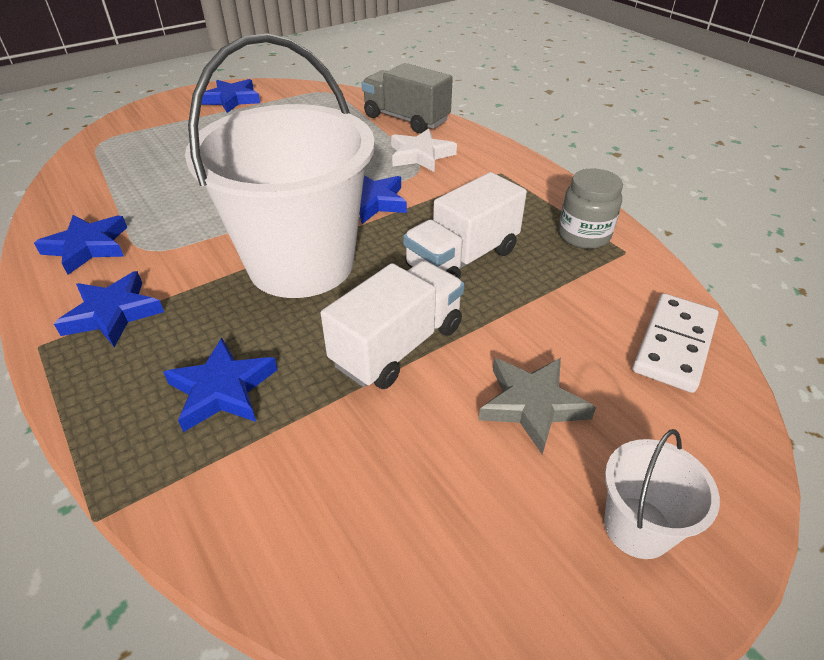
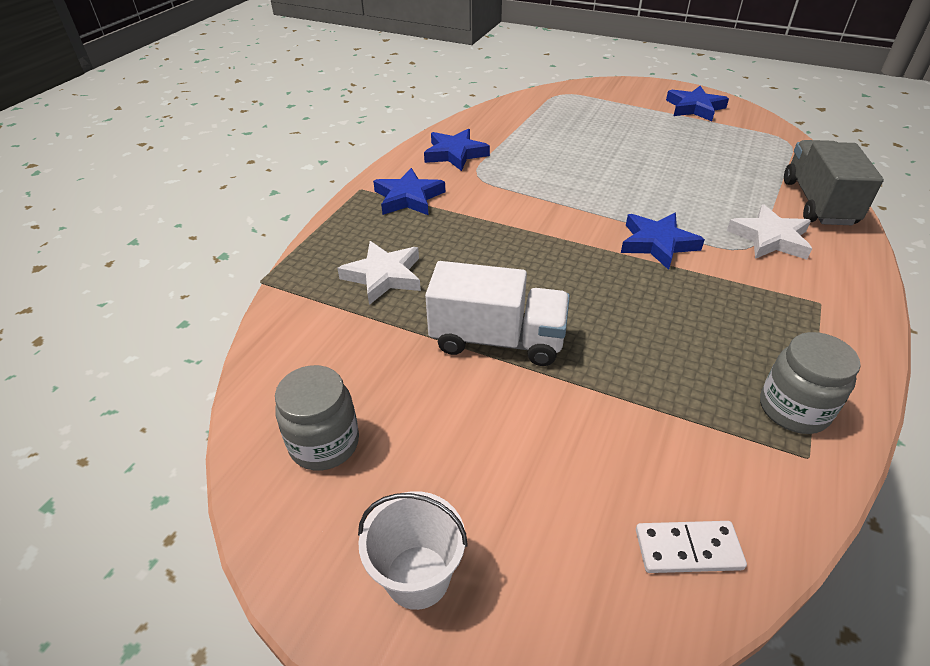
camera: 60 degrees right, 0 degrees up
(222, 390) = (383, 276): blue star -> white star
(301, 263) = (536, 246): white bucket -> none
(434, 547) = (324, 443): none -> grey jar
(462, 259) = (645, 332): white truck -> none
(532, 405) = (501, 452): grey star -> none
(674, 345) = (688, 549): white domino -> white domino, size x0.66

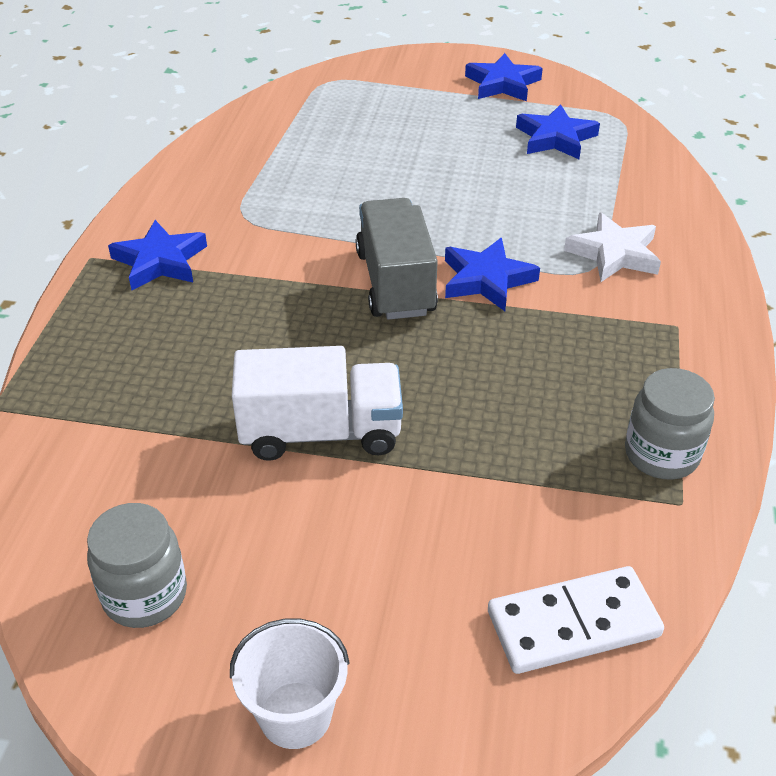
camera: 15 degrees left, 0 degrees up
(383, 276) = (157, 374): white star -> none
(455, 154) = (206, 189): blue star -> blue star (555, 138)
(688, 549) = (573, 623): white domino -> white domino, size x1.52
(817, 202) = (662, 199): grey truck -> grey truck (395, 283)

